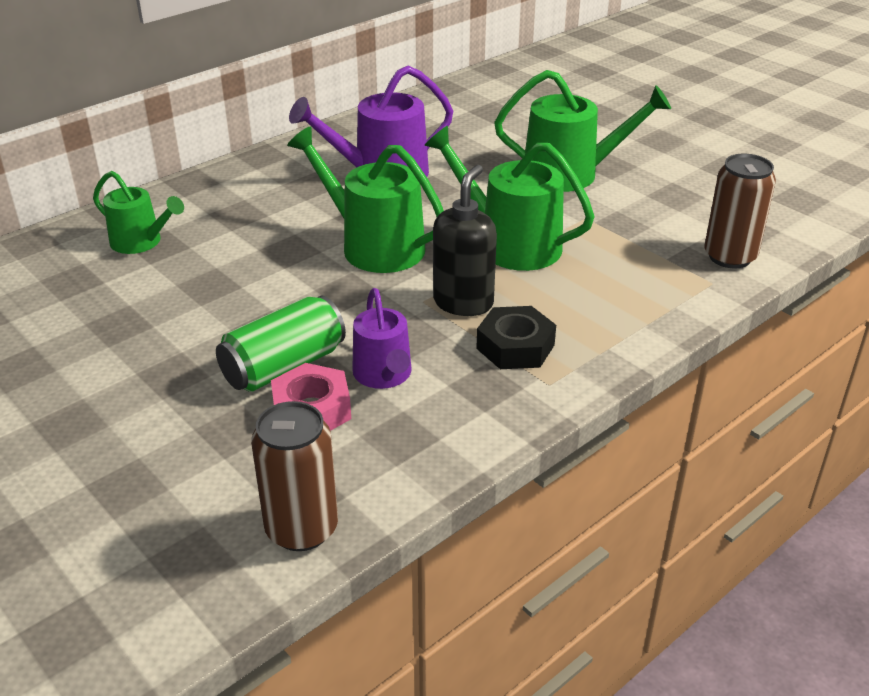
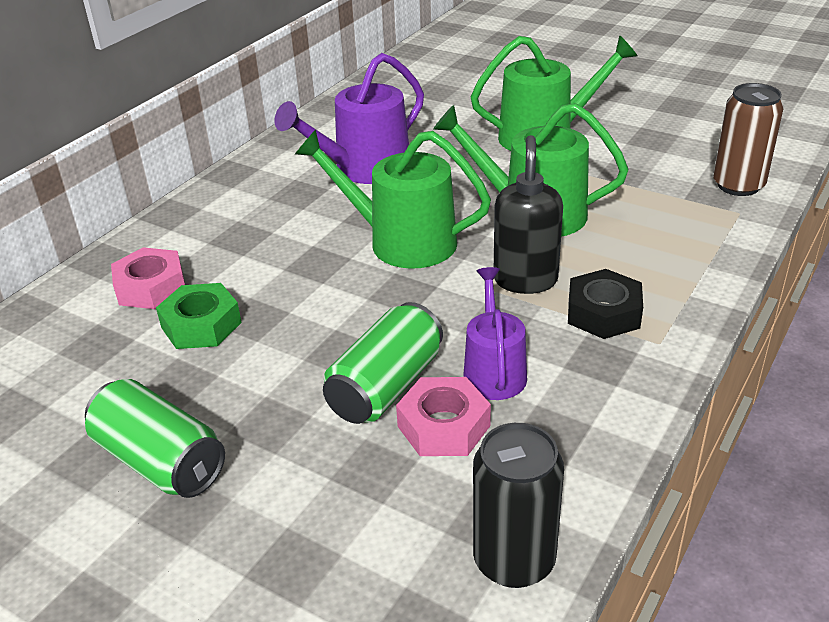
camera: 15 degrees left, 0 degrees up
(70, 383) = (160, 461): none -> green can
(140, 242) = (151, 287): green watering can -> pink nut
(163, 282) = (201, 325): none -> green nut
(301, 529) = (514, 560): brown can -> black can
(383, 375) = (494, 371): purple watering can -> purple watering can turned 150 degrees counterclockwise

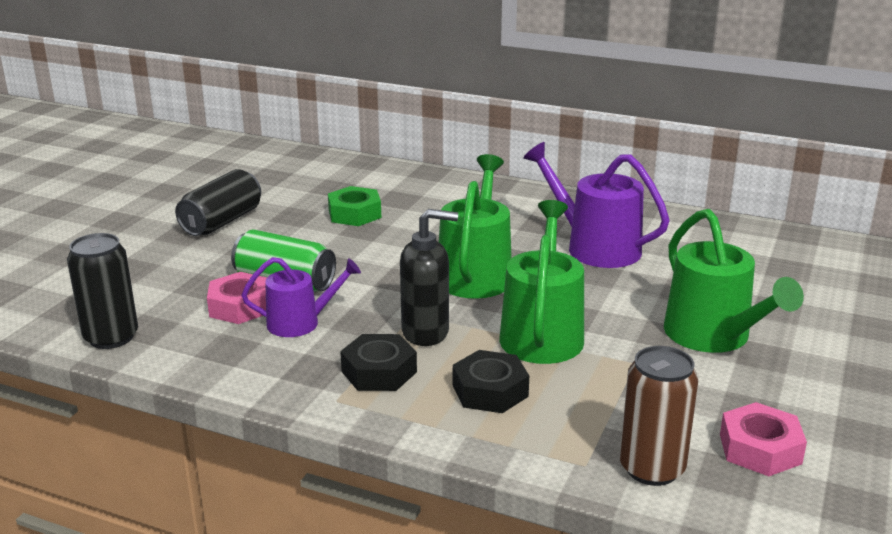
camera: 80 degrees right, 10 degrees down
(151, 287) = (397, 192): pink nut -> pink nut (760, 449)
(160, 461) = (222, 222): green can -> black can
(635, 249) = (490, 391): none -> black nut

